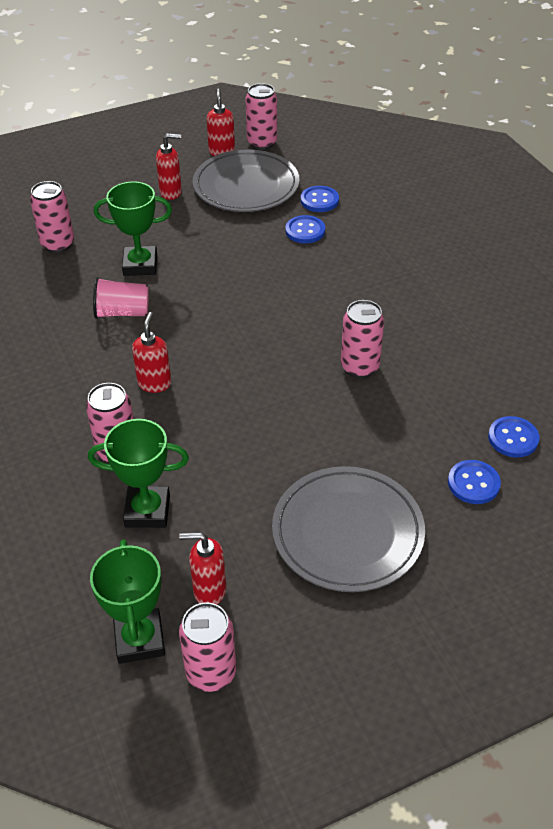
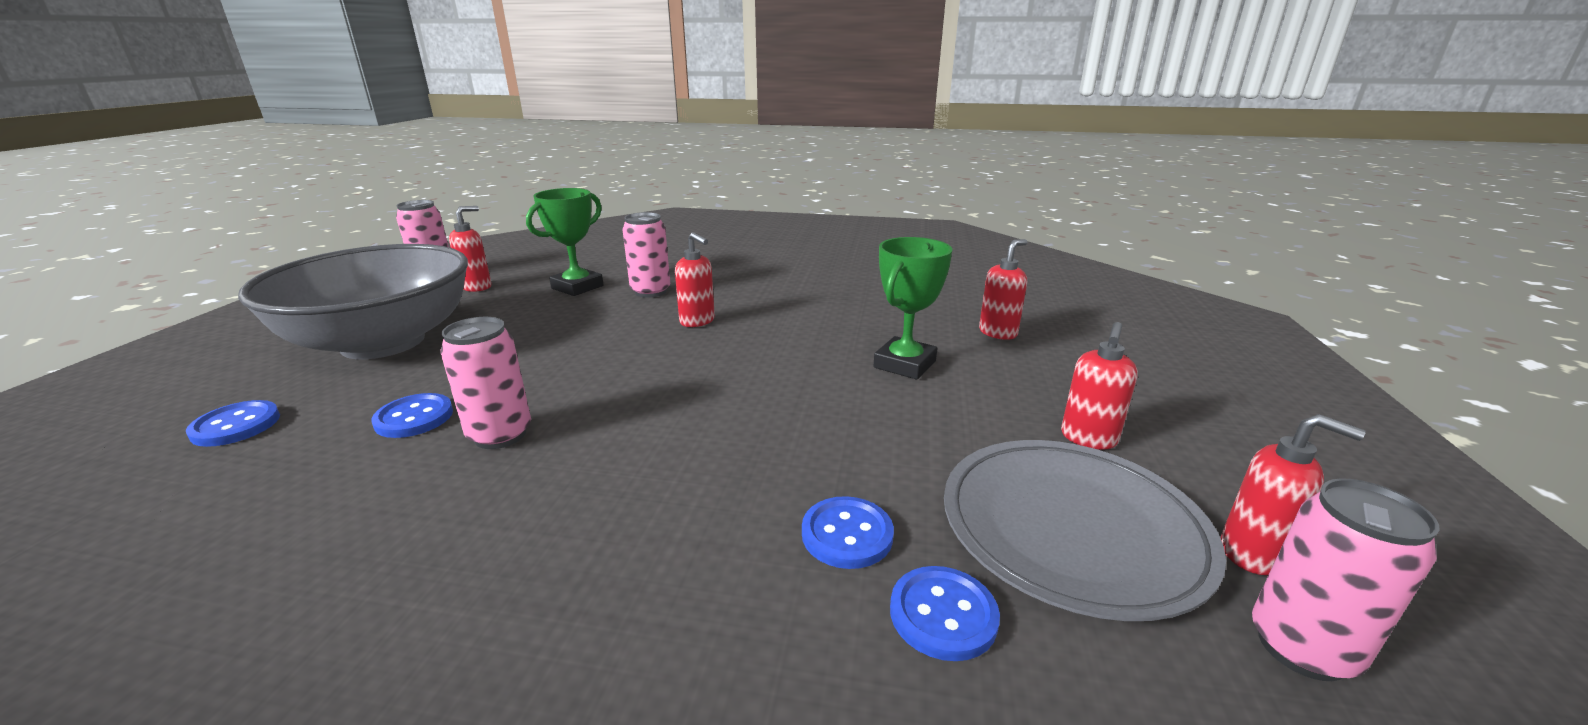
camera: 125 degrees right, 20 degrees down
(58, 244) = (998, 333): pink can -> red soap dispenser
(122, 312) = (825, 334): pink cup -> none
(139, 639) = (500, 265): green trophy -> none
(347, 532) = (383, 342): grey plate -> grey bowl
(513, 438) = (174, 492): blue button -> blue button (414, 418)

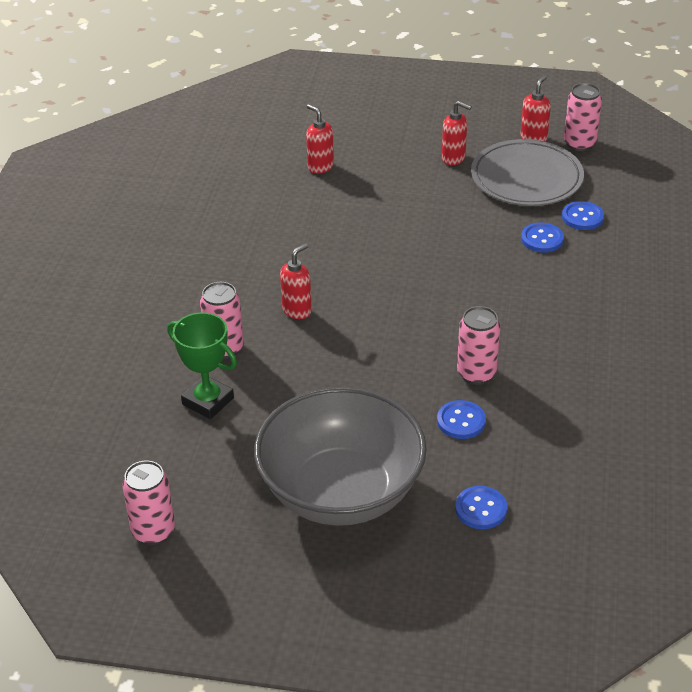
camera: 90 degrees left, 15 degrees up
(477, 287) = (201, 478): red soap dispenser -> none
(904, 364) = (371, 211): green trophy -> none

